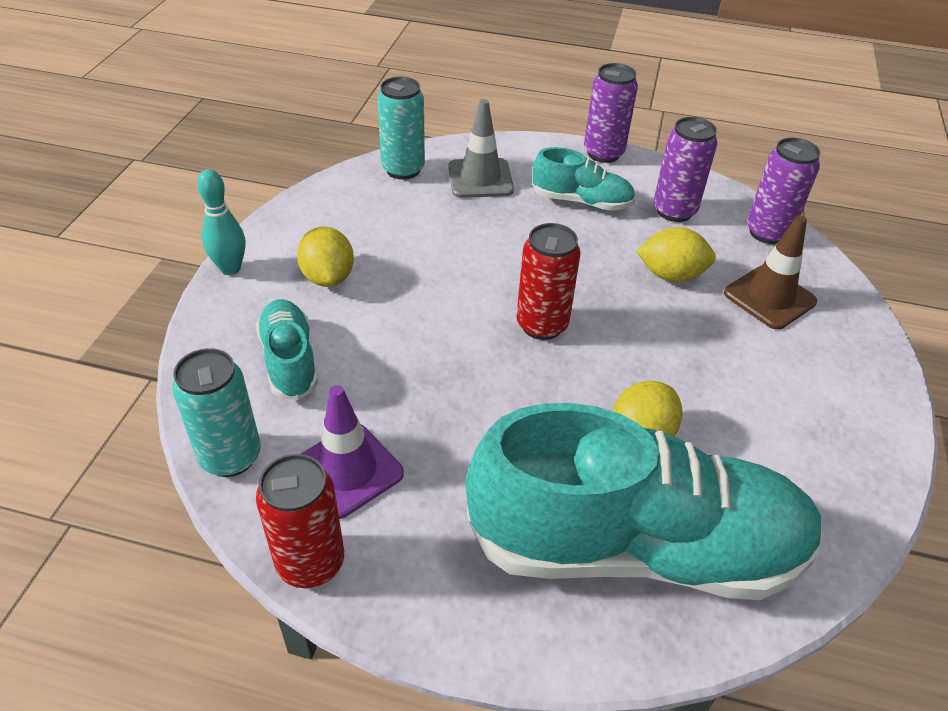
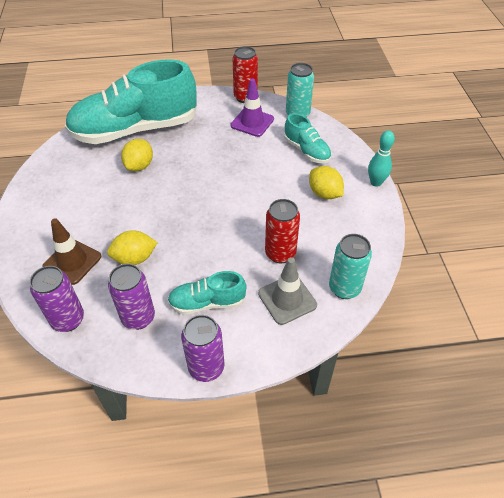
camera: 160 degrees right, 5 degrees up
(542, 325) = (200, 202): red can -> red can (280, 253)

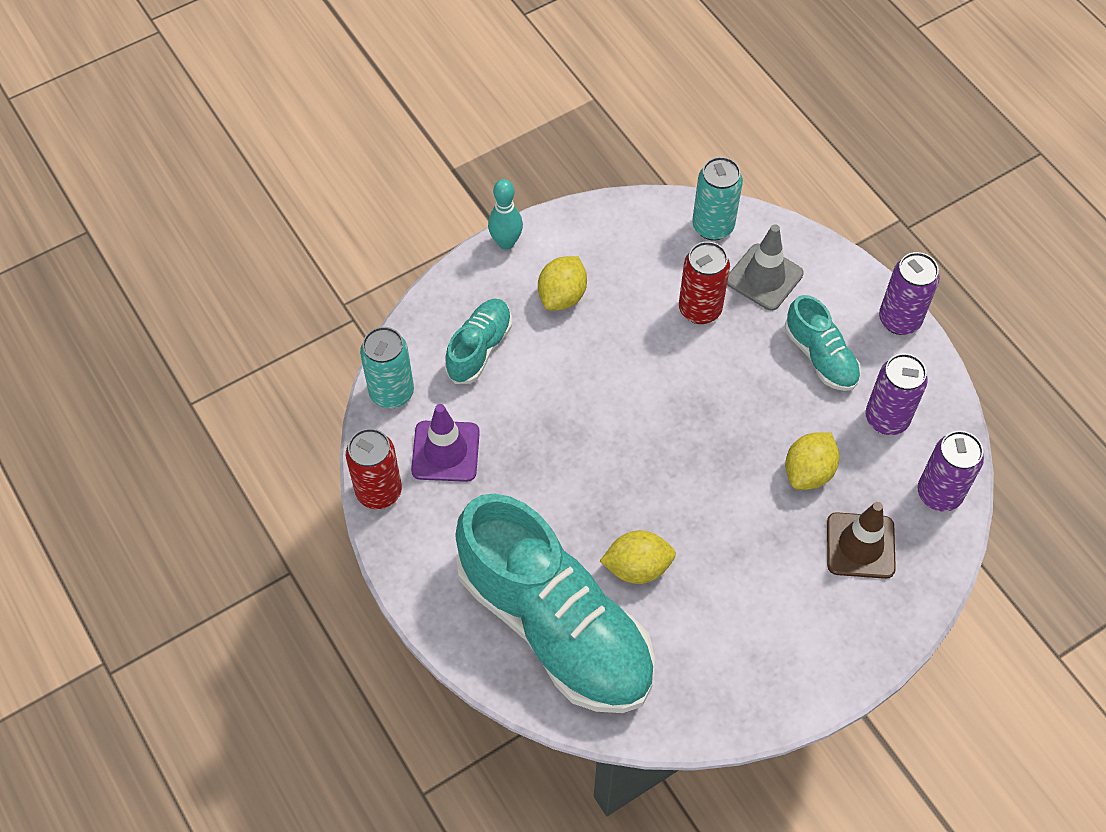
camera: 115 degrees left, 10 degrees up
(134, 258) = (808, 472): yellow lemon -> yellow lemon turned 75 degrees clockwise

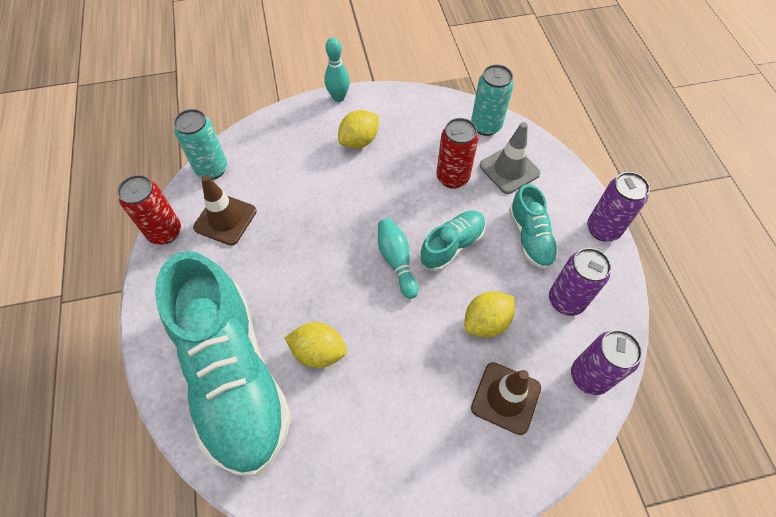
camera: 20 degrees right, 0 degrees up
(445, 451) = (225, 219): purple traffic cone -> brown traffic cone
(479, 348) = (285, 158): turquoise shoe -> turquoise shoe (452, 246)
(678, 435) = (396, 261): none -> turquoise bowling pin

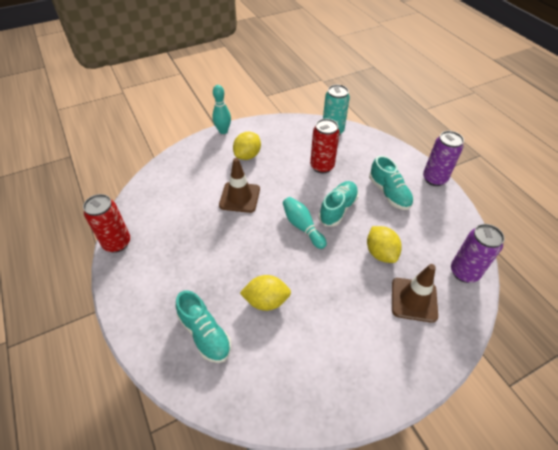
camera: 15 degrees left, 10 degrees down
(212, 169) = (142, 193): turquoise can -> none
(225, 219) = (163, 225): brown traffic cone -> brown traffic cone (239, 197)
(233, 376) = (205, 334): turquoise shoe -> turquoise shoe, size x0.45
(486, 322) = (380, 253): yellow lemon -> yellow lemon turned 60 degrees counterclockwise
(509, 169) = (358, 154): grey traffic cone -> none
(566, 301) = (428, 227): purple can -> none

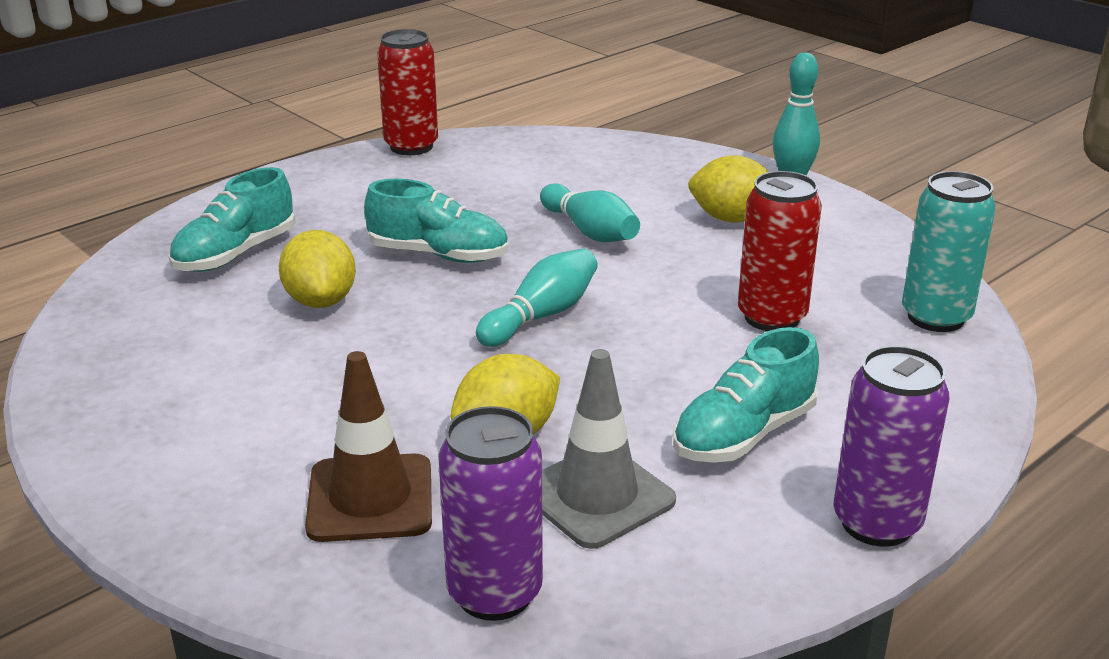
camera: 75 degrees right, 20 degrees down
(239, 197) = (590, 231): brown traffic cone -> turquoise bowling pin
(338, 209) = (628, 357): turquoise shoe -> turquoise shoe (439, 255)
(417, 236) = (597, 496): none -> grey traffic cone

